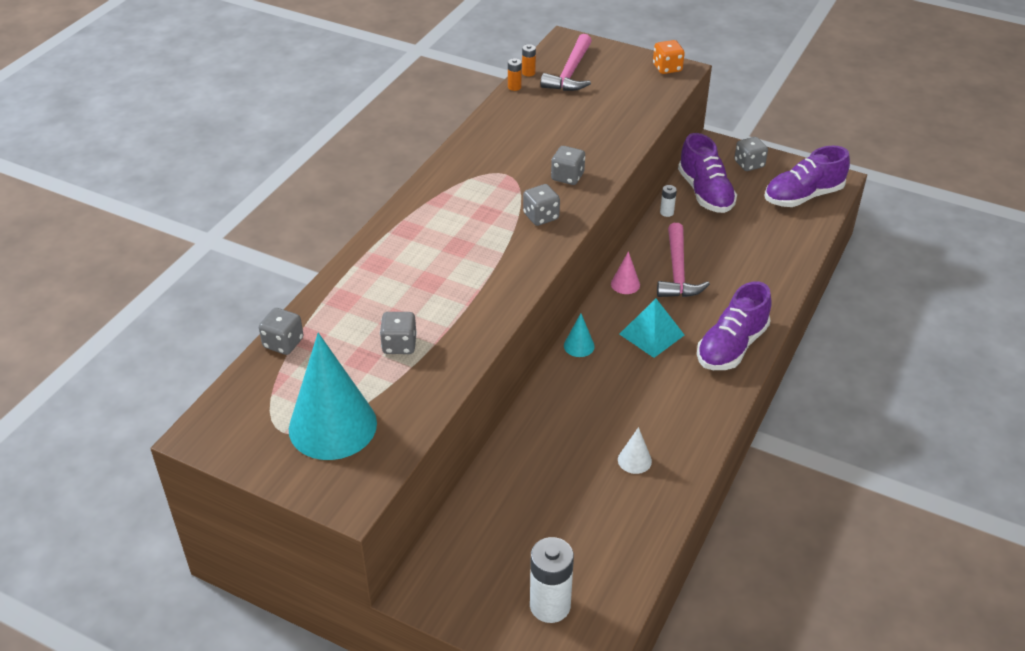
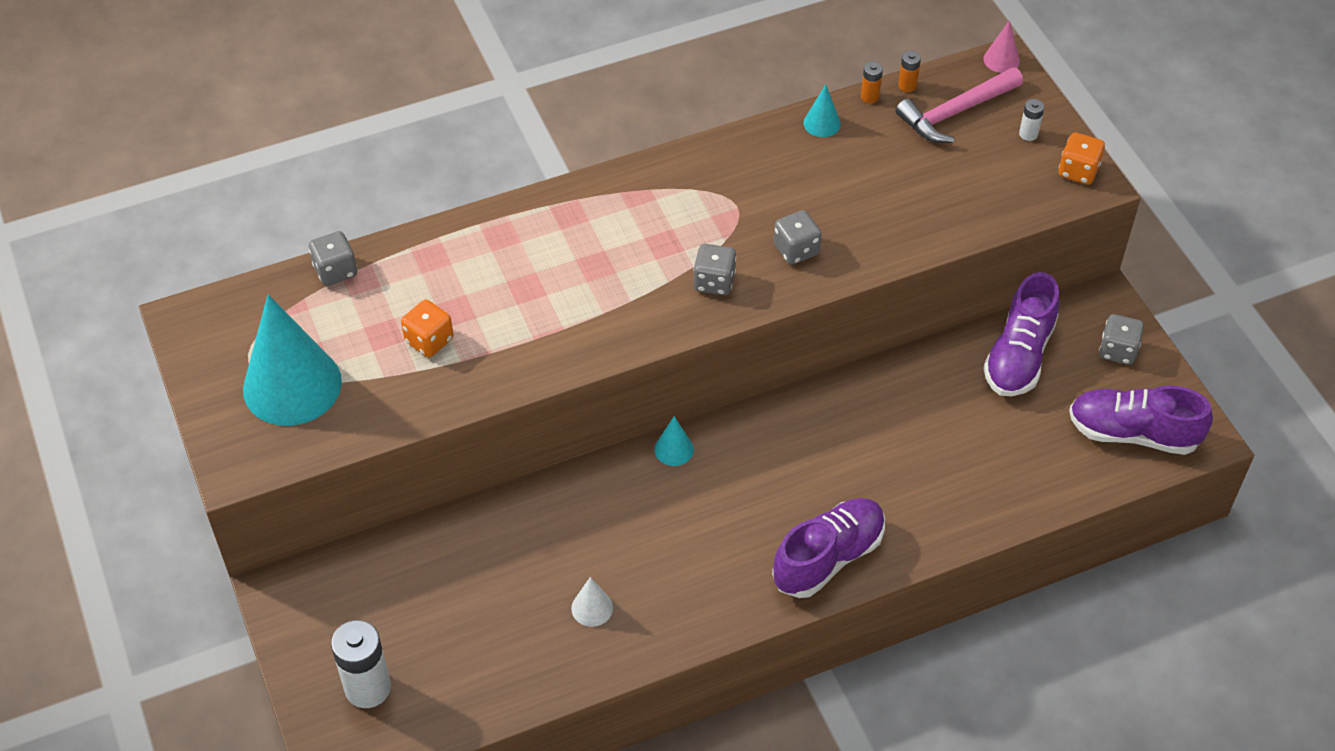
camera: 40 degrees right, 10 degrees up
(399, 345) = (429, 340): grey dice -> orange dice
(503, 111) = (822, 123): none -> turquoise cone
(625, 284) = (799, 410): pink cone -> pink cone (1001, 60)
(651, 334) = (761, 487): turquoise pyramid -> none
(666, 212) = (945, 353): white battery -> white battery (1028, 134)
(677, 272) = (872, 433): pink hammer -> none
(731, 346) = (828, 558): purple shoe -> purple shoe turned 150 degrees clockwise

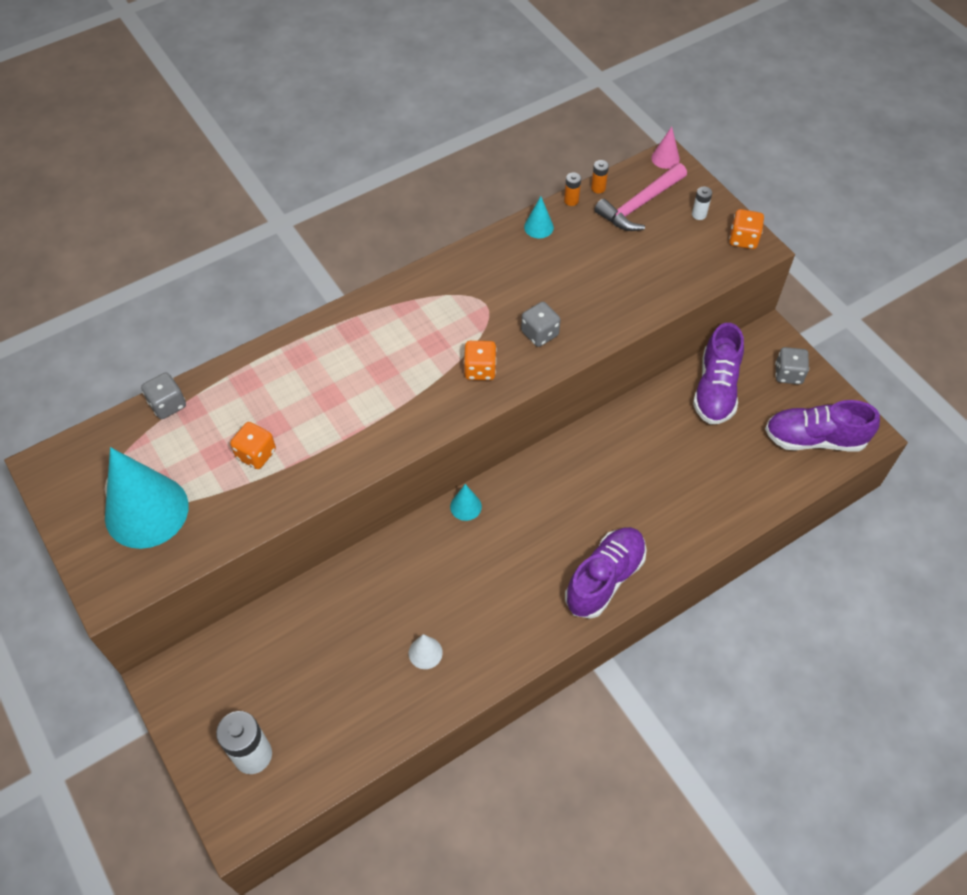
camera: 10 degrees left, 5 degrees up
(714, 282) = (480, 369): grey dice -> orange dice

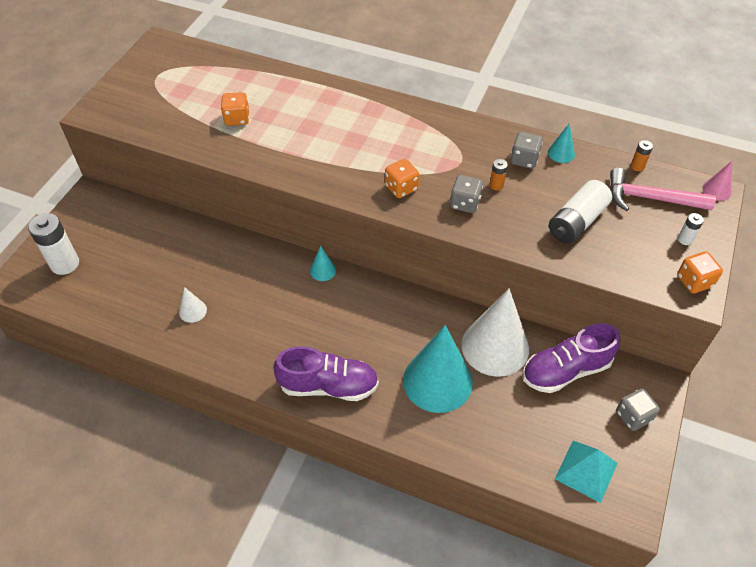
camera: 55 degrees right, 5 degrees down
(146, 511) = (159, 96): turquoise cone -> turquoise cone (437, 381)
(168, 405) = (240, 64): grey dice -> grey dice (524, 160)
(571, 200) = (607, 158): orange battery -> orange battery (496, 185)
(625, 270) = (576, 222): none -> white battery
(656, 423) = (495, 346): none -> white cone
(814, 439) = (586, 471): purple shoe -> turquoise pyramid

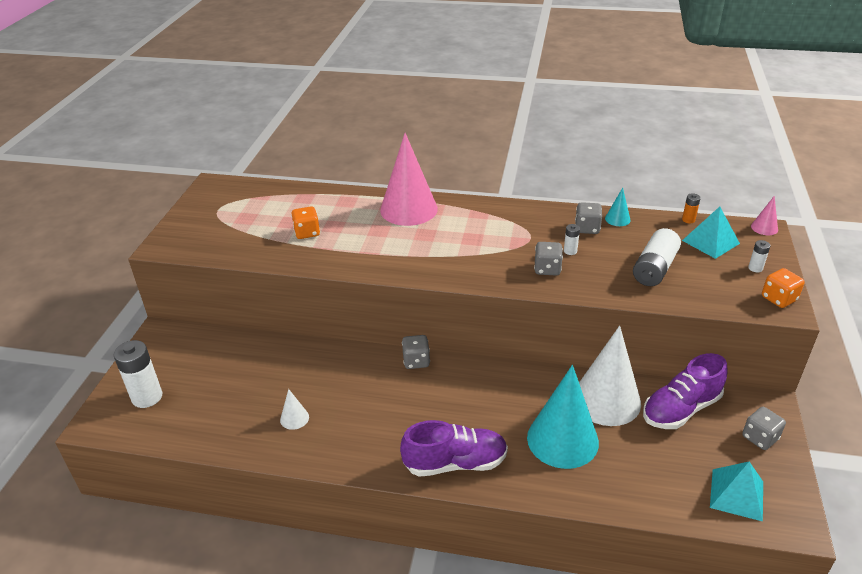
camera: 10 degrees left, 15 degrees down
(323, 270) = (416, 361): turquoise cone -> grey dice
(347, 106) = (408, 209): none -> pink cone
(401, 188) = (483, 265): orange dice -> none
(496, 185) = (570, 251): orange battery -> white battery
(650, 198) = (710, 242): pink hammer -> turquoise pyramid

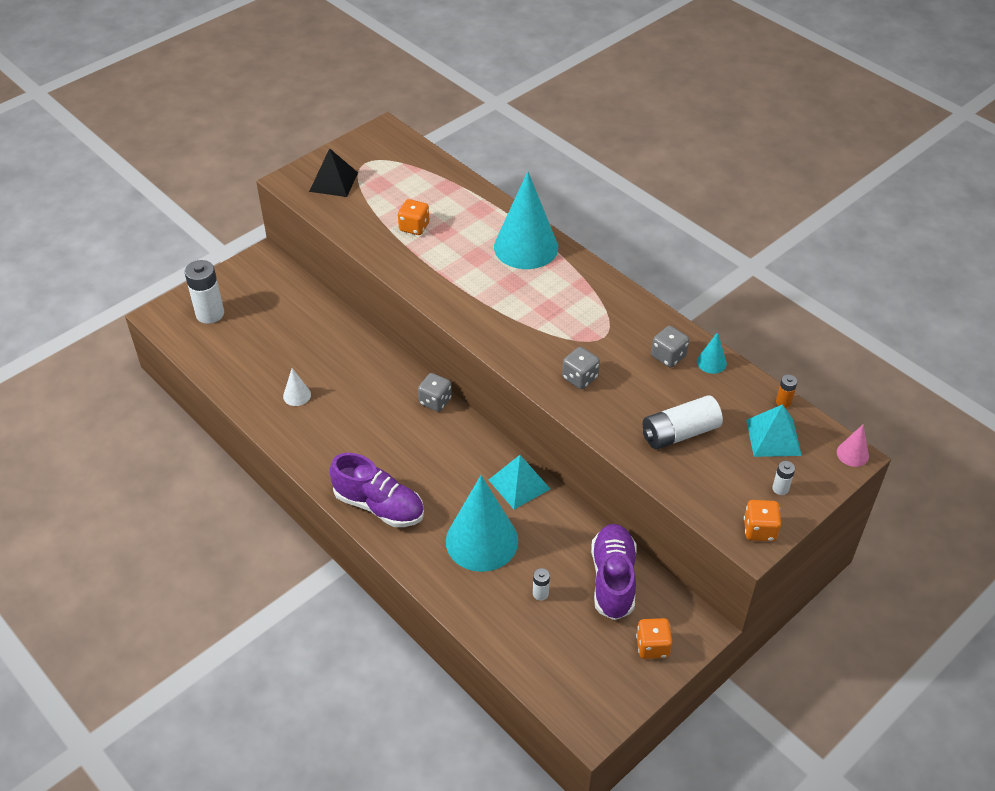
camera: 35 degrees right, 10 degrees up
(203, 231) = (333, 182): none -> black pyramid
(408, 209) = (526, 247): pink cone -> turquoise cone
(570, 251) = (622, 371): white battery -> white battery (540, 593)
(606, 400) = (557, 531): white cone -> none
(681, 409) = (613, 579): purple shoe -> purple shoe turned 90 degrees clockwise
(737, 494) = (572, 674): turquoise pyramid -> turquoise pyramid (519, 484)
(760, 438) = (652, 646): grey dice -> orange dice

